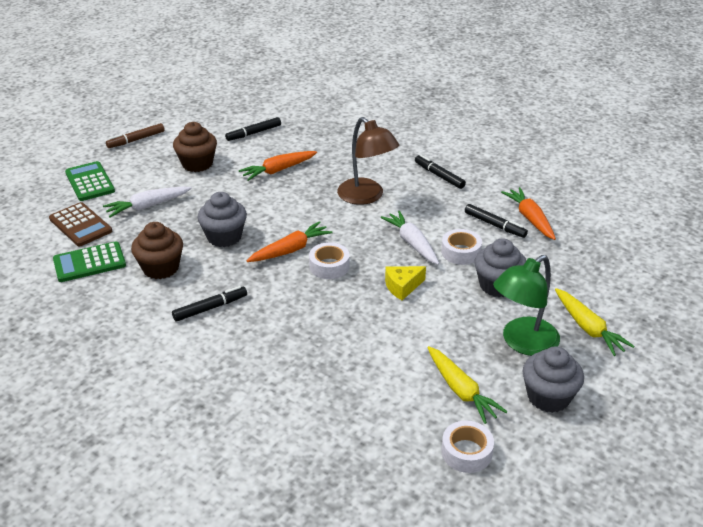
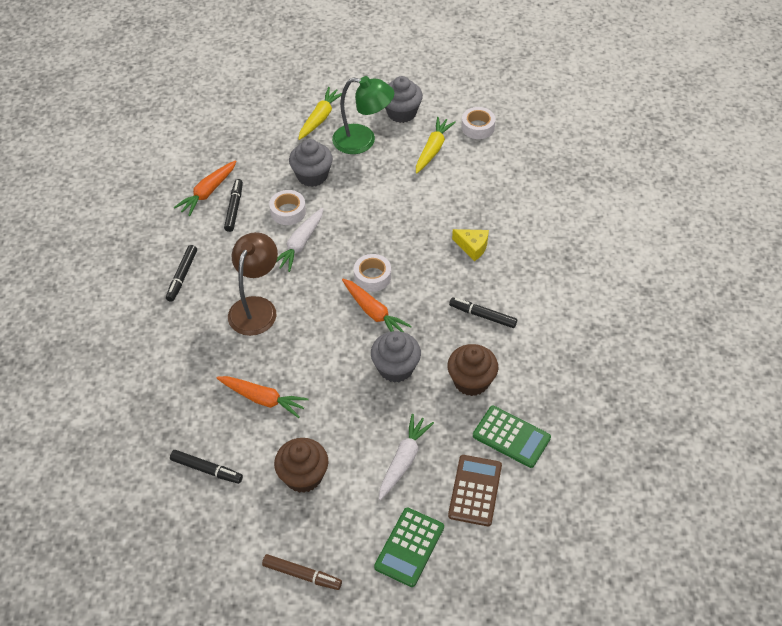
camera: 125 degrees left, 15 degrees up
(148, 206) = (404, 460): white carrot -> white carrot turned 90 degrees counterclockwise
(290, 250) = (373, 312): orange carrot -> orange carrot turned 150 degrees counterclockwise
(402, 287) = (359, 223): yellow cheese -> yellow cheese (472, 247)

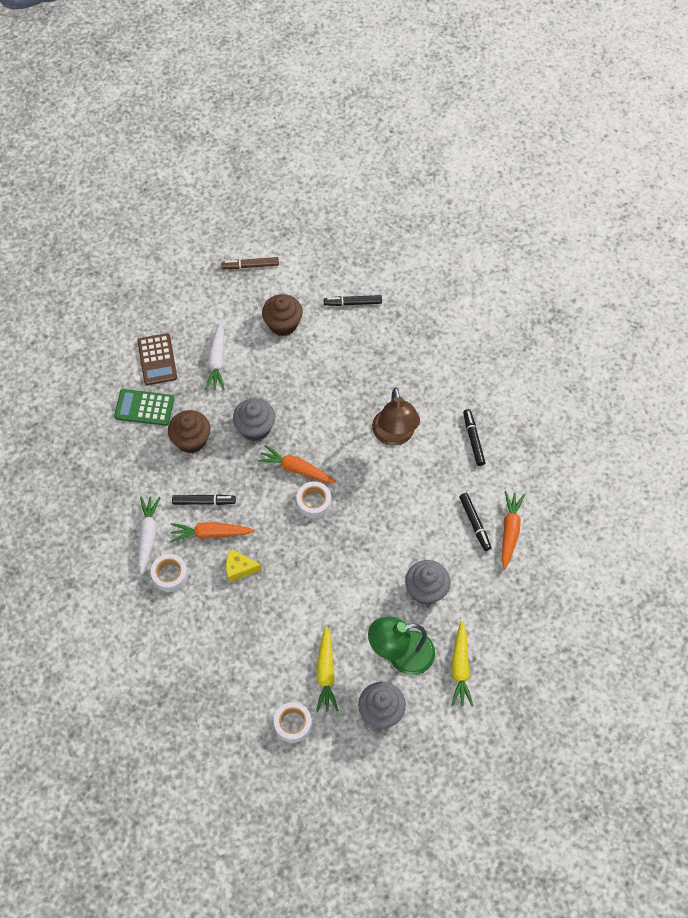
camera: 155 degrees right, 10 degrees up
(263, 399) = (343, 365): orange carrot -> orange carrot (210, 533)
(288, 211) = (424, 539): white tape -> white tape (170, 575)
(300, 244) = (393, 510): white carrot -> white carrot (148, 535)
(409, 547) = (188, 307): green calculator -> none

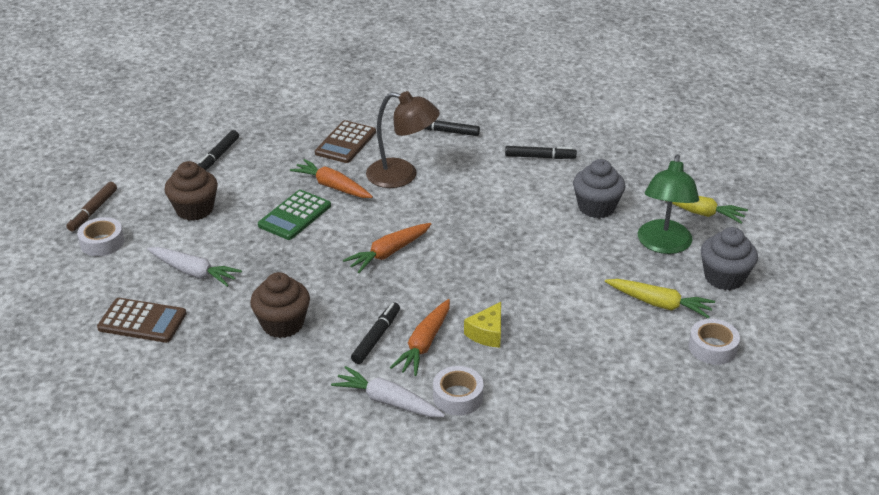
camera: 65 degrees left, 25 degrees down
(144, 408) = (200, 352): green calculator -> green calculator (295, 216)
(255, 428) = (310, 268): grey cupcake -> none
(314, 502) = (440, 252): white tape -> white tape (102, 242)
(417, 377) = (345, 143): none -> brown calculator
(510, 531) = (562, 140): orange carrot -> orange carrot (332, 186)

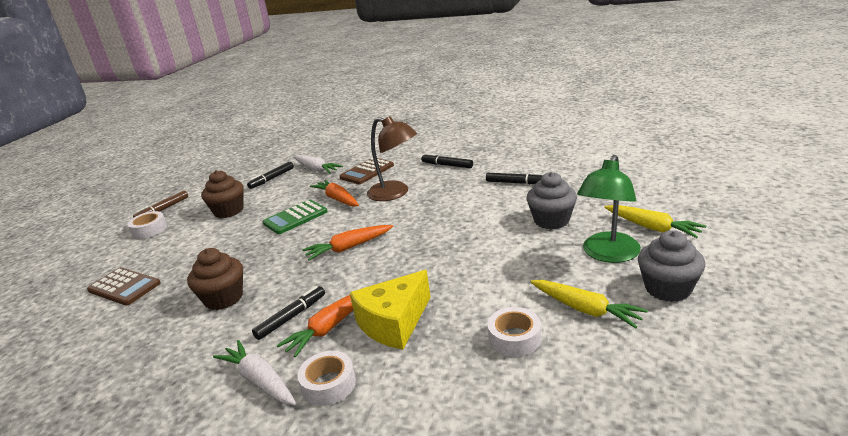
camera: 20 degrees right, 10 degrees down
(193, 272) = (191, 253): white carrot -> white carrot (316, 169)
(487, 333) = (394, 323): yellow cheese -> yellow cheese, size x1.73
(712, 348) = (635, 362): white tape -> white tape (514, 338)

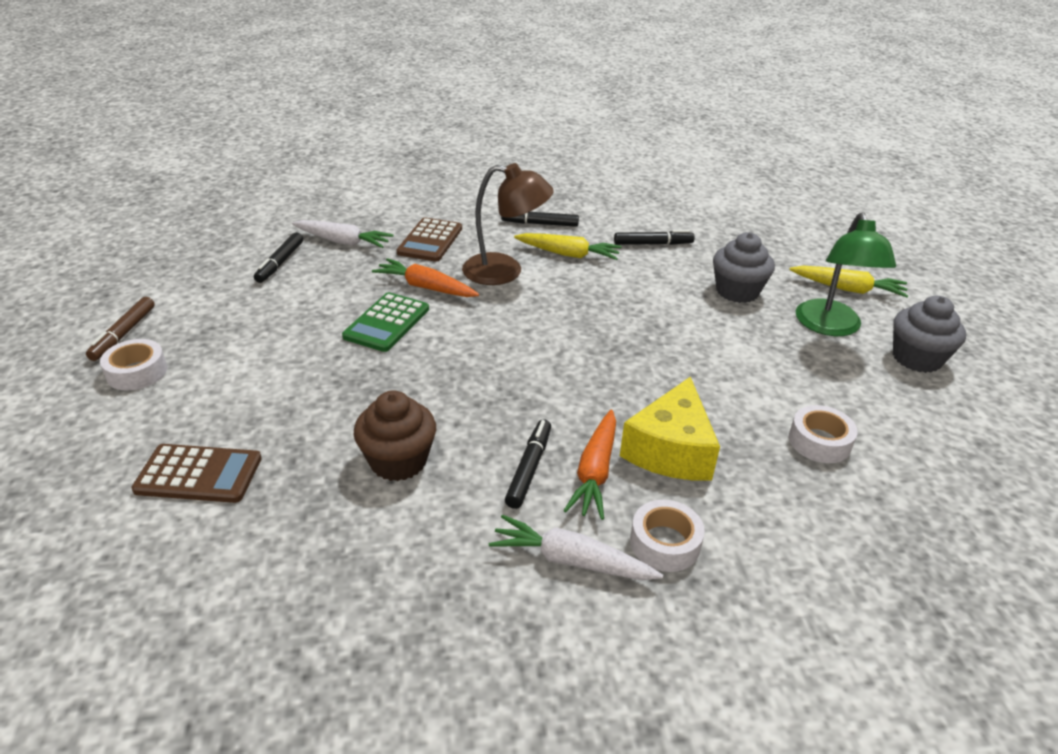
camera: 30 degrees left, 10 degrees up
(229, 211) = (258, 324): brown cupcake -> none
(349, 248) = (514, 358): orange carrot -> none
(585, 309) = (860, 395): yellow carrot -> yellow carrot (568, 254)

